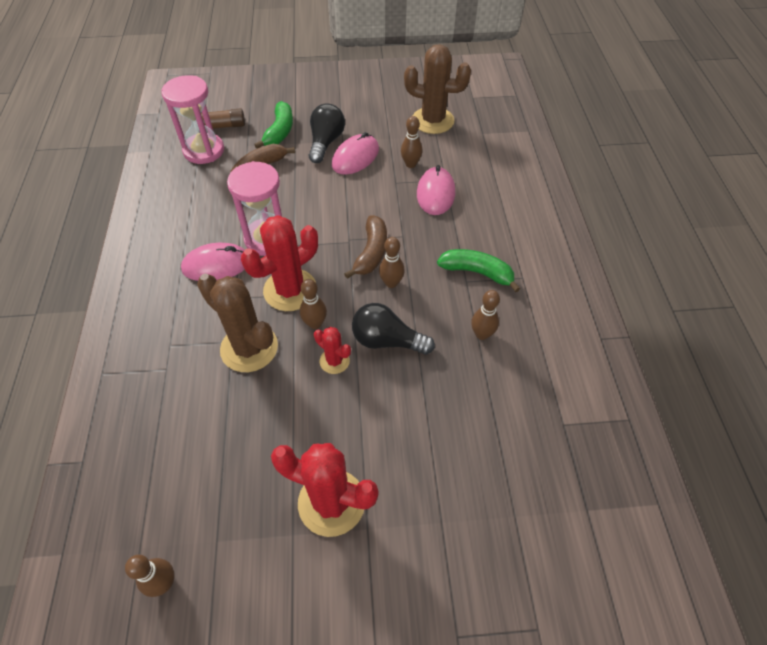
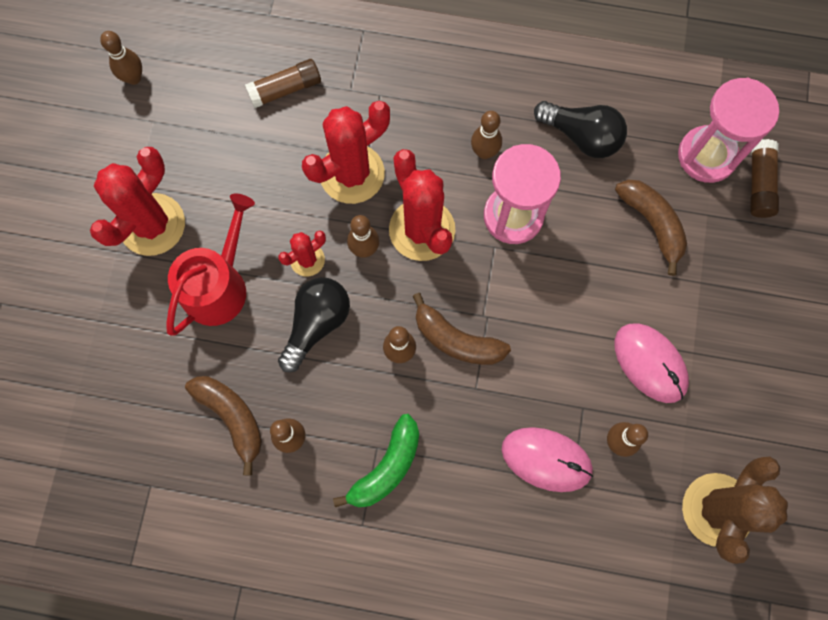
camera: 105 degrees right, 20 degrees up
(169, 423) = (285, 89): none -> brown glue stick
(216, 265) = (484, 152): pink mouse -> brown bowling pin
(249, 348) = (352, 174): brown cactus -> red cactus
(279, 132) = (731, 265): green banana -> none
(326, 142) = (693, 327): black light bulb -> black light bulb (582, 136)
(376, 423) = (219, 285): none -> red watering can
(483, 379) = (232, 417): none -> brown banana

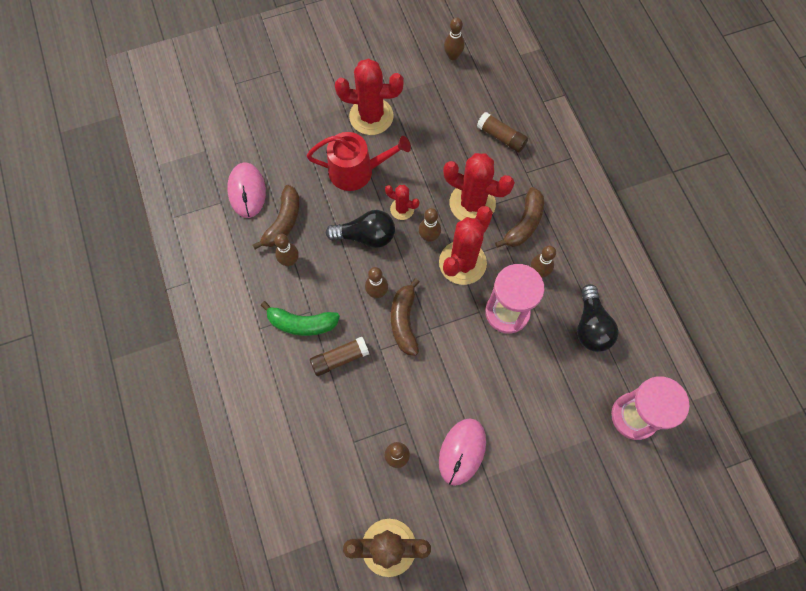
camera: 60 degrees right, 5 degrees down
(546, 459) = (360, 417): pink mouse -> pink mouse (247, 191)
(652, 224) = (560, 404): brown banana -> brown banana (524, 224)
(759, 184) = (638, 463): brown glue stick -> brown glue stick (340, 358)

